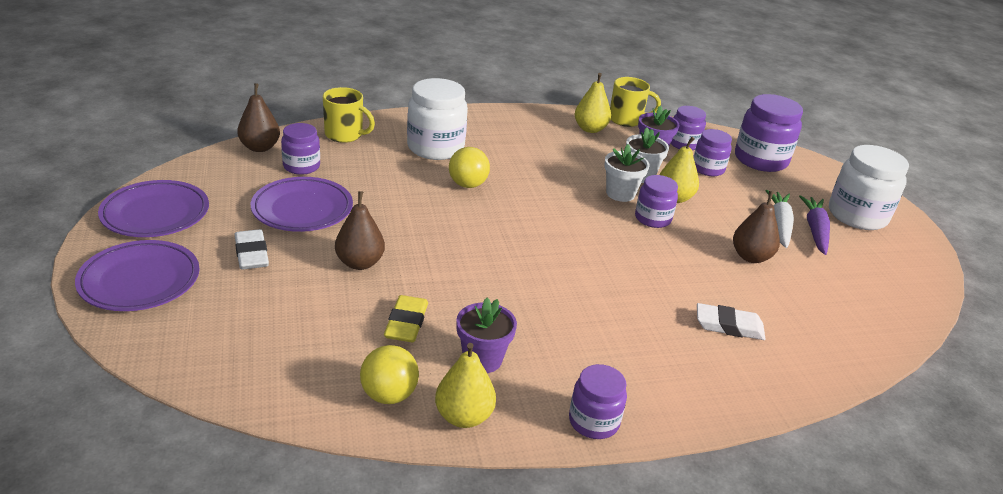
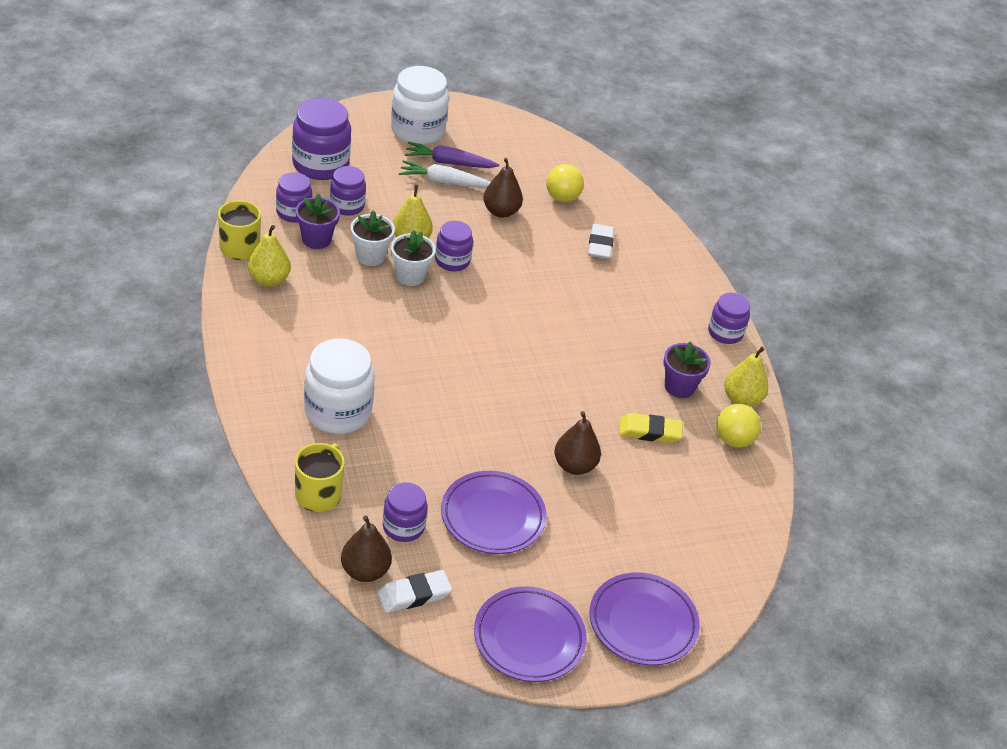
camera: 95 degrees left, 10 degrees up
(251, 254) = (580, 546): white eraser -> white eraser (414, 594)
(467, 185) = (416, 387): yellow ball -> yellow ball (562, 198)

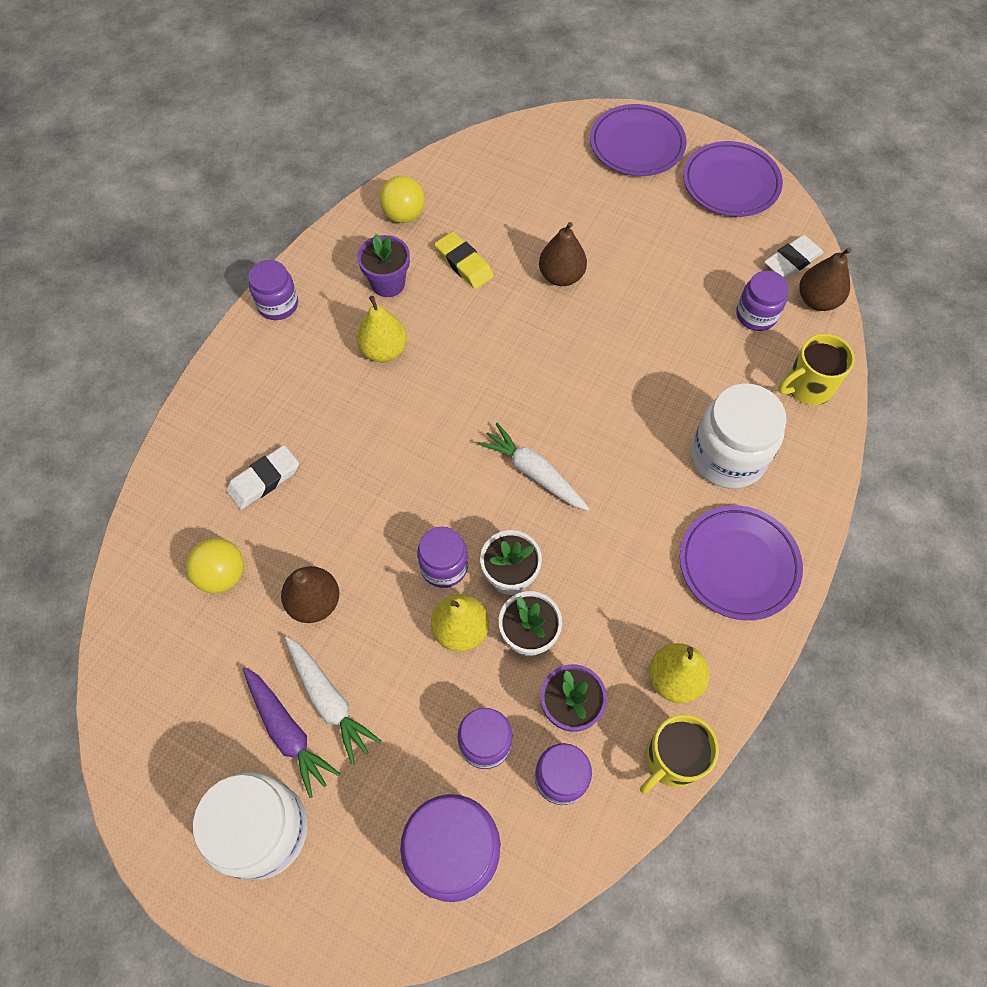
camera: 130 degrees left, 20 degrees up
(414, 594) = (792, 261): white eraser -> white eraser turned 60 degrees counterclockwise
(453, 332) = (534, 473): none -> white carrot
(492, 516) = (673, 279): purple plate -> purple plate (738, 564)
(741, 399) = (350, 240): yellow pear -> yellow pear (384, 350)

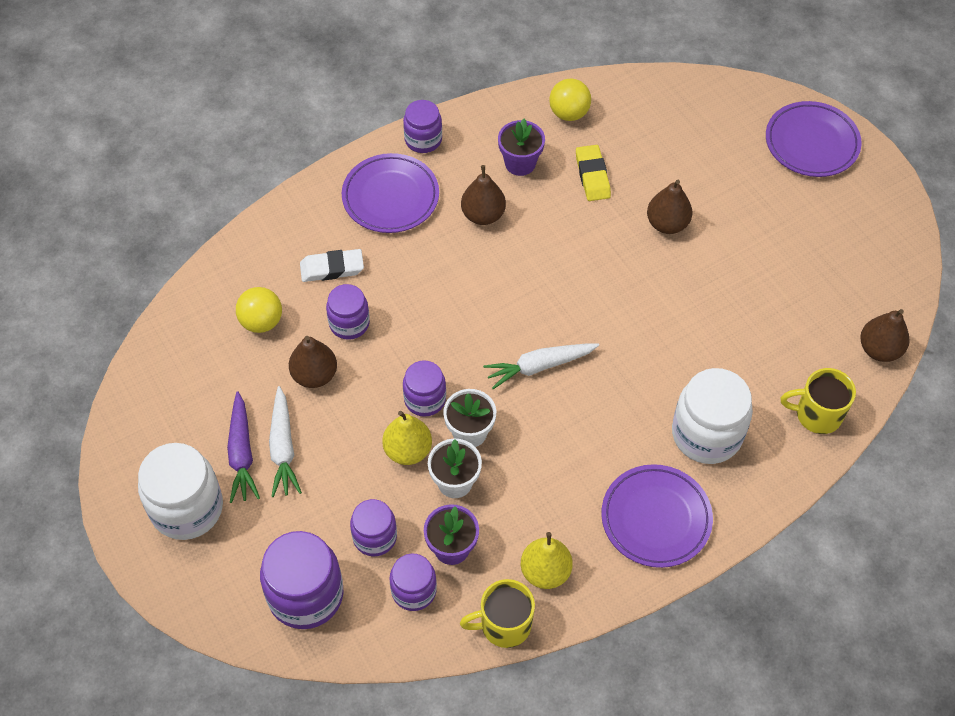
camera: 30 degrees right, 5 degrees down
(384, 350) = (483, 215): yellow pear -> brown pear
(534, 473) = (539, 366): white carrot -> white carrot turned 90 degrees counterclockwise
(730, 184) = (874, 215): purple plate -> purple plate (390, 197)
(756, 315) = (814, 335): purple jar -> purple jar (349, 323)
(792, 261) = (881, 306): white eraser -> none

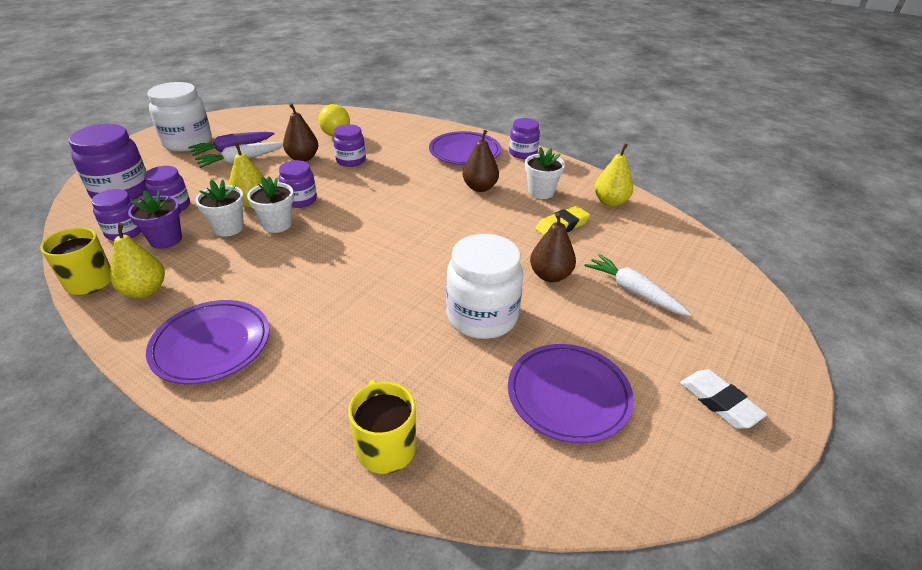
camera: 65 degrees right, 20 degrees down
(332, 268) = (391, 146): white eraser -> white eraser (719, 402)
(520, 163) = (541, 192): purple flower pot -> white flower pot
(539, 366) = (354, 242): white carrot -> white carrot (633, 292)
(569, 113) = (610, 202): yellow ball -> yellow pear
(706, 434) = (323, 358): white jar -> white jar (482, 316)
(811, 143) = (745, 351): purple plate -> purple plate (568, 395)
(879, 349) = (514, 490): brown pear -> none

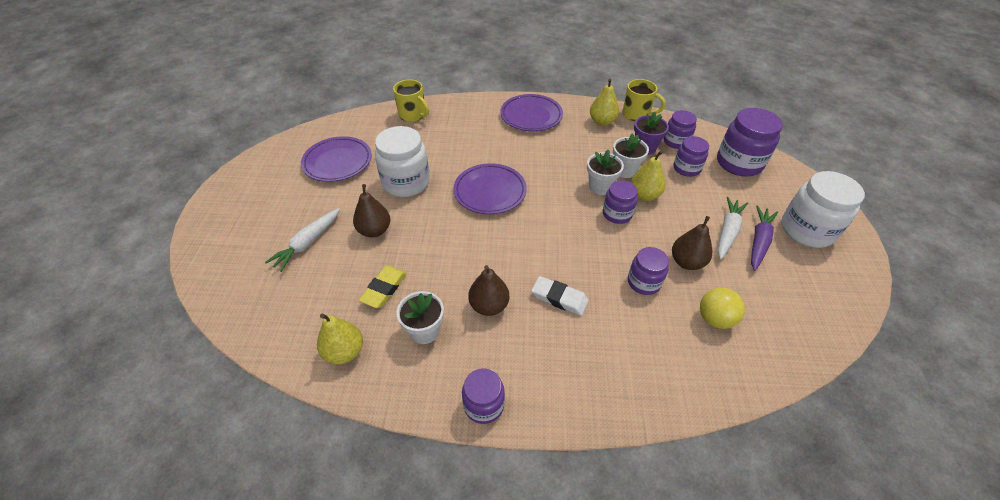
camera: 150 degrees right, 10 degrees up
(464, 152) = (551, 364): purple plate -> purple plate (490, 192)
(633, 292) = (307, 243): white carrot -> white carrot turned 105 degrees clockwise
(719, 402) = (251, 190): white eraser -> white eraser (559, 298)

